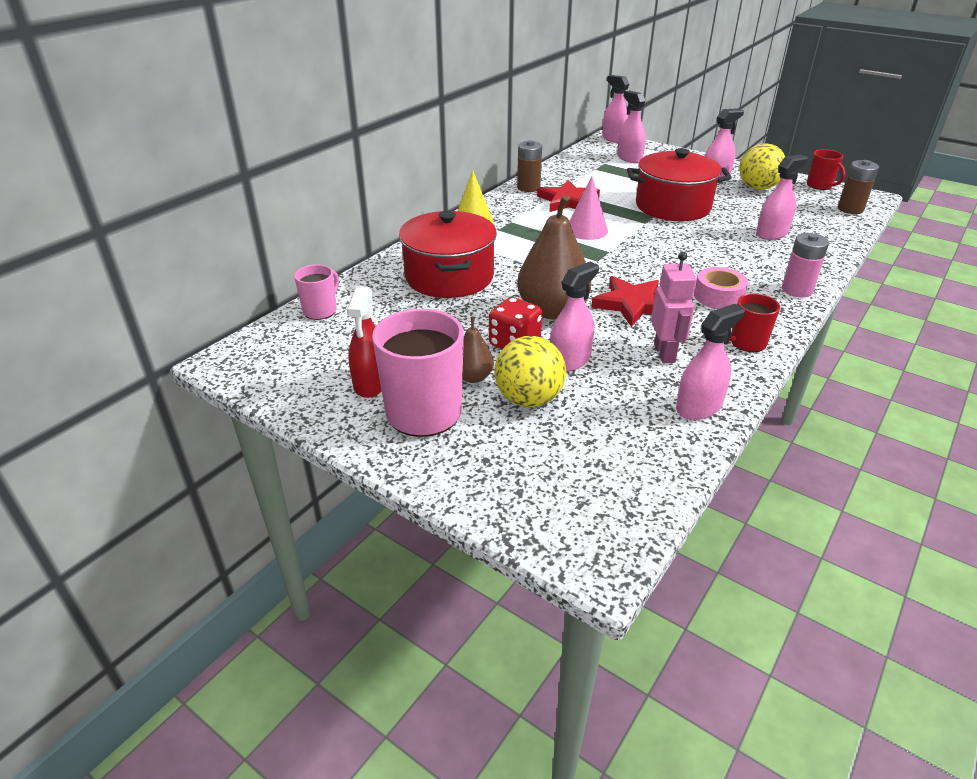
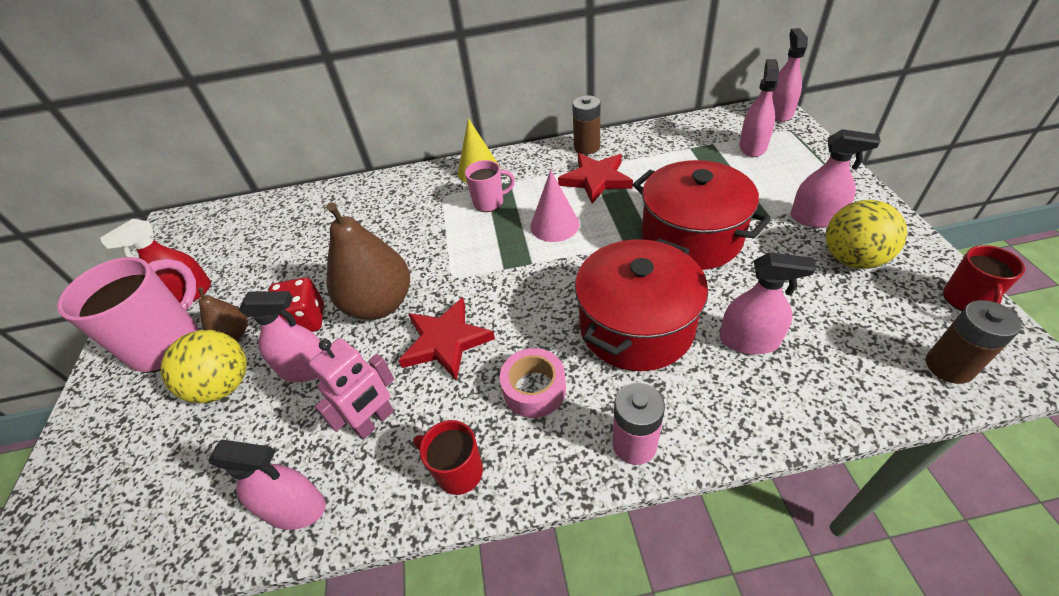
camera: 50 degrees right, 10 degrees up
(321, 310) = (266, 209): pink mug -> pink mug (489, 202)
(449, 277) = (375, 221): red pot -> red pot (636, 326)

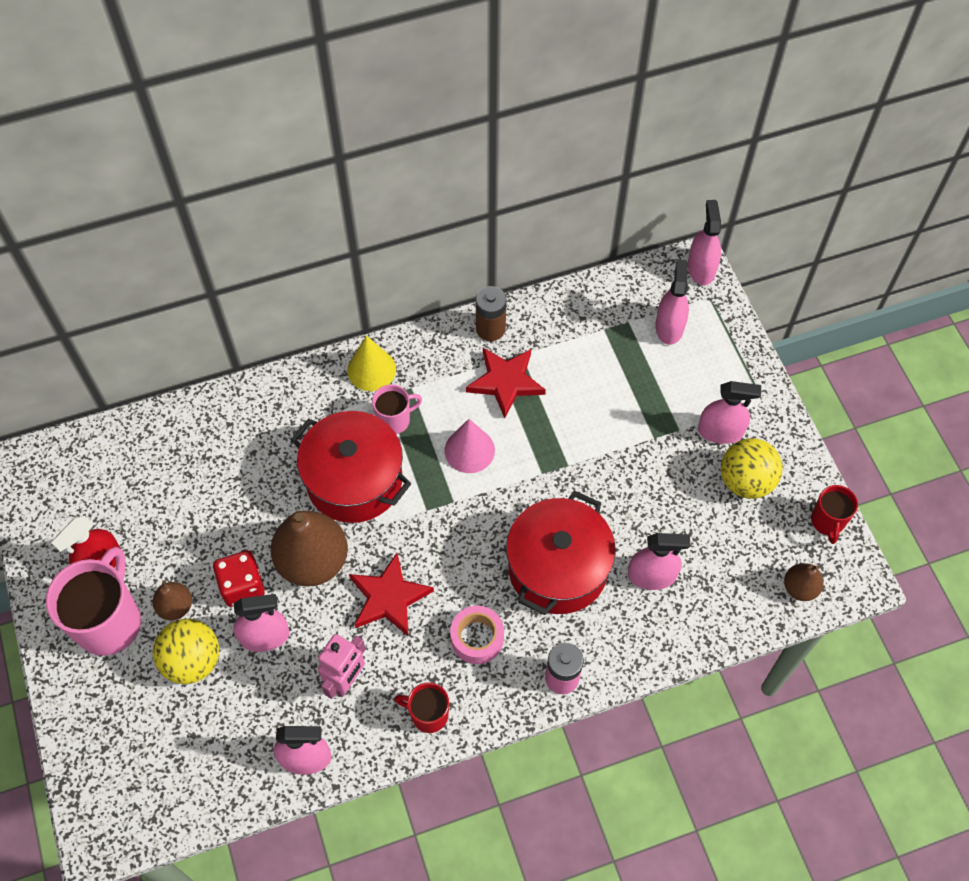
camera: 15 degrees left, 15 degrees up
(691, 237) = (605, 460): red pot -> red pot (354, 480)
(949, 366) = (800, 588): brown battery -> brown pear

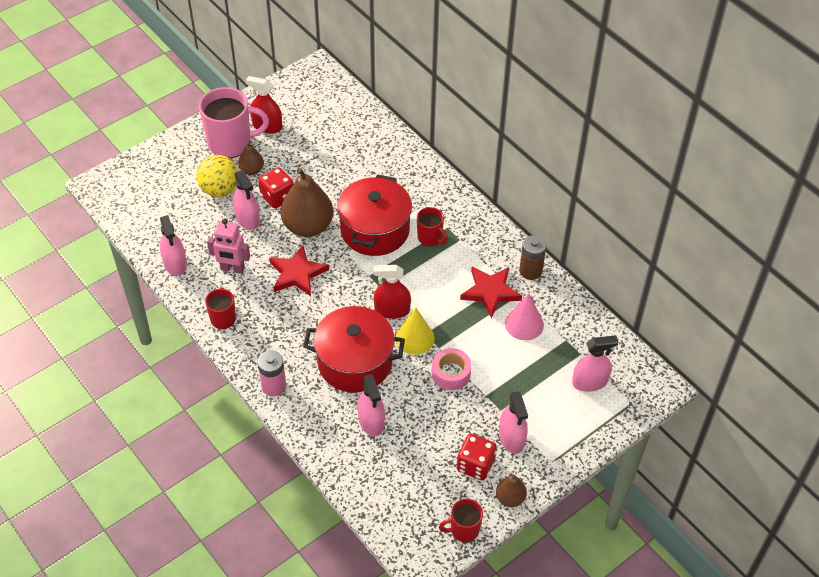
camera: 70 degrees right, 10 degrees down
(371, 369) = (463, 214): yellow cone -> yellow cone (415, 338)
(394, 420) = (430, 238): pink mug -> red mug
(469, 450) = (425, 286): pink cone -> pink cone (524, 324)
(477, 638) = (285, 330): pink tape -> pink tape (451, 373)
(492, 500) = (392, 310): none -> red spray bottle
(701, 268) = (656, 391): pink spray bottle -> none
(745, 481) = (475, 465): yellow ball -> red dice
(800, 588) = (398, 522): brown pear -> brown pear (510, 498)

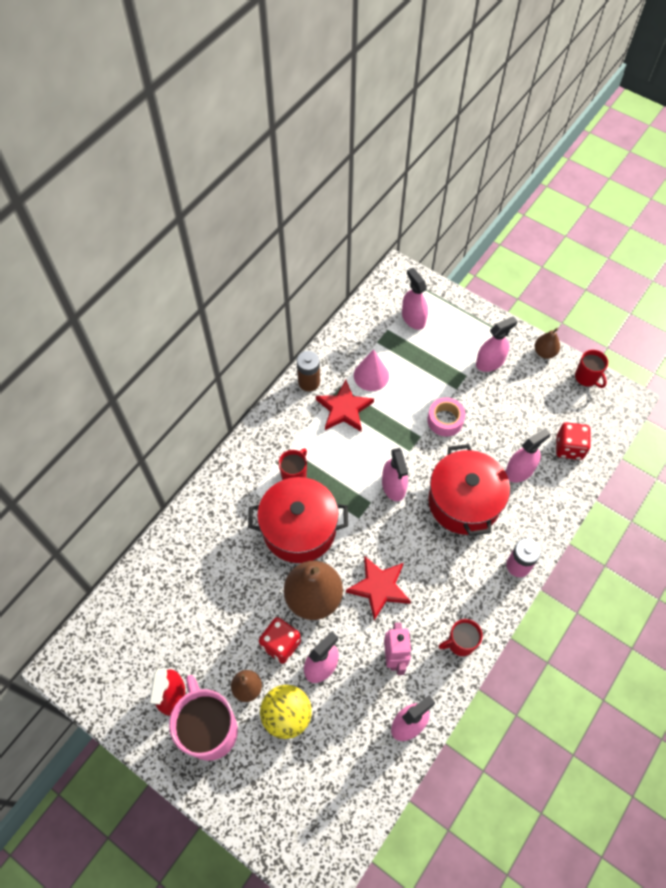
camera: 105 degrees left, 10 degrees up
(392, 310) = (393, 486): red spray bottle -> pink spray bottle
(415, 338) = (418, 458): yellow cone -> none
(475, 465) = (526, 382): red dice -> red dice (569, 448)

